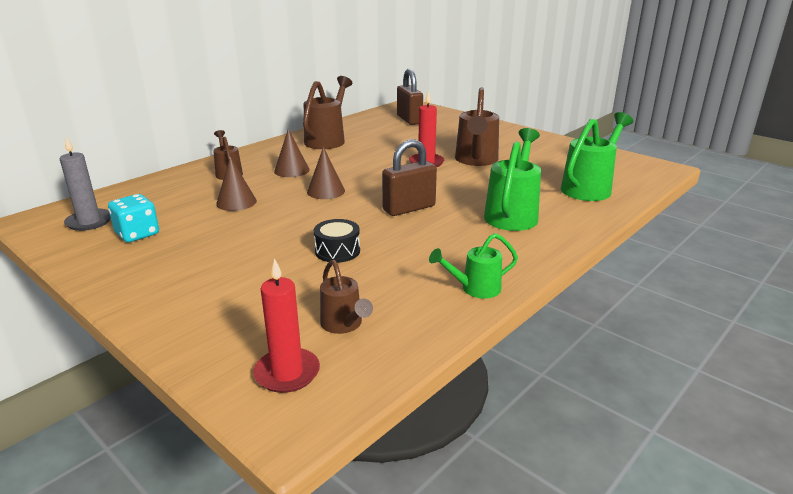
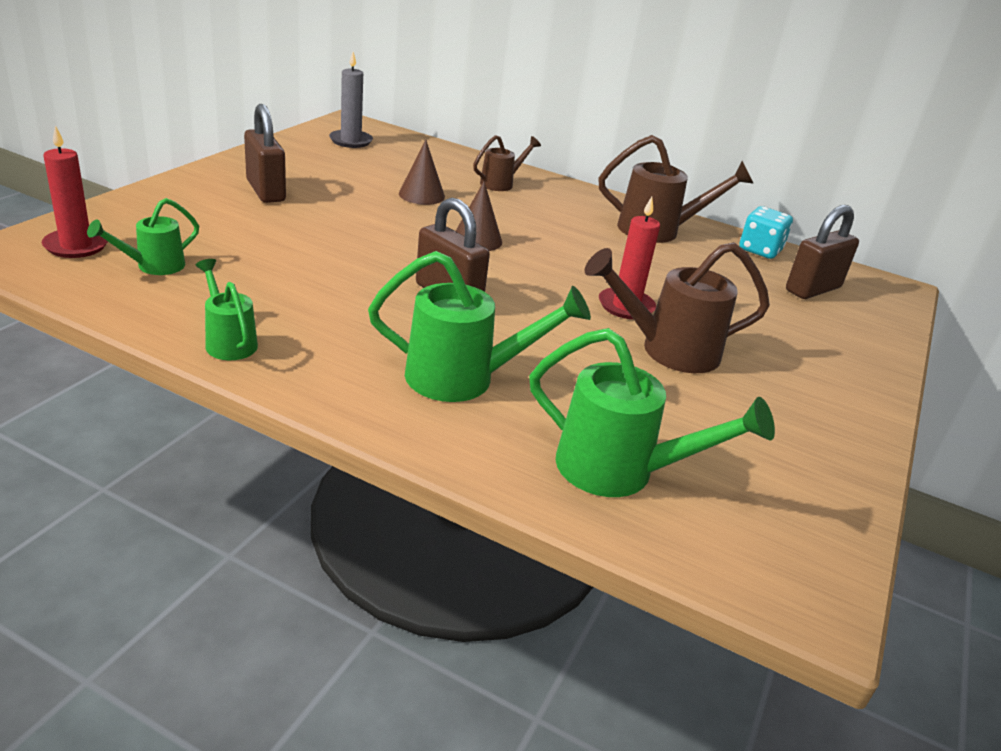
camera: 70 degrees right, 5 degrees up
(137, 234) = (331, 161): turquoise dice -> turquoise dice (760, 250)
(193, 268) = (265, 191): none -> brown padlock
(291, 170) = (531, 216): brown cone -> none
(337, 251) = (313, 255): black drum -> none
(344, 325) = (154, 266): brown watering can -> green watering can

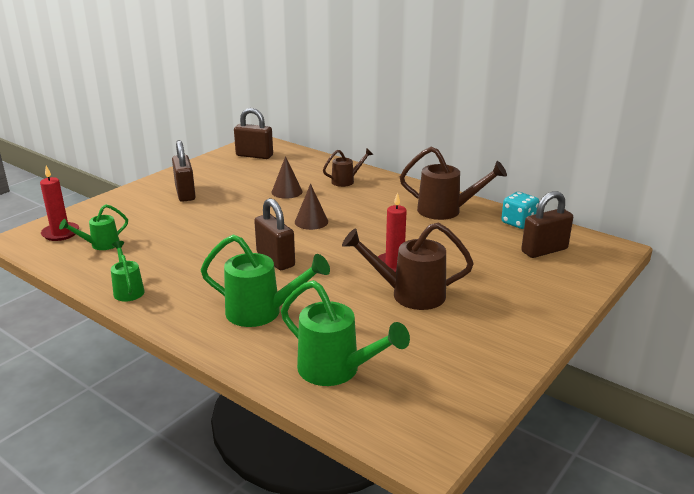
camera: 15 degrees right, 5 degrees down
(351, 141) = (254, 155): grey candle -> brown padlock

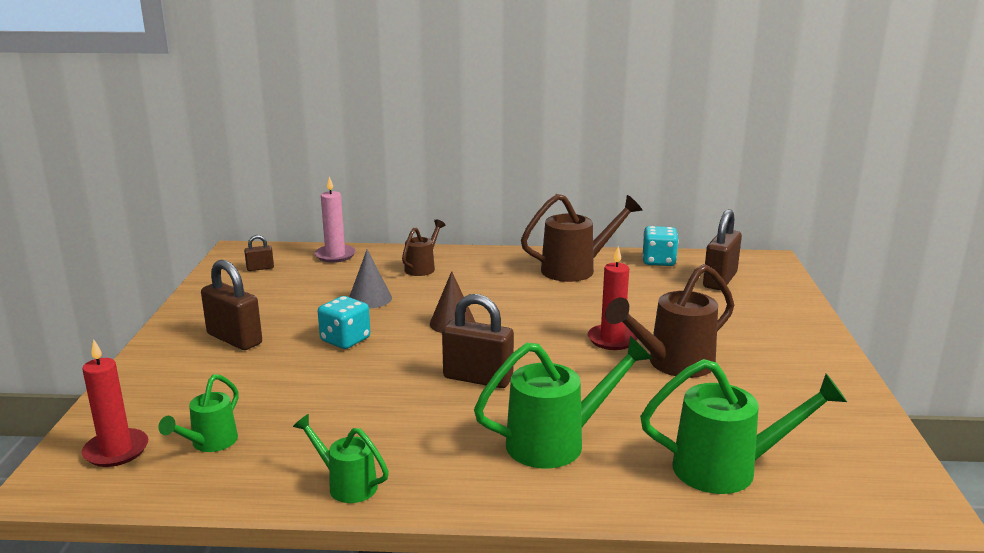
camera: 35 degrees left, 5 degrees down
(238, 212) = (345, 340): none -> turquoise dice
(254, 155) = (260, 268): brown padlock -> brown padlock, size x0.50
(287, 192) = (370, 298): brown cone -> grey cone
(306, 159) = (335, 255): none -> pink candle

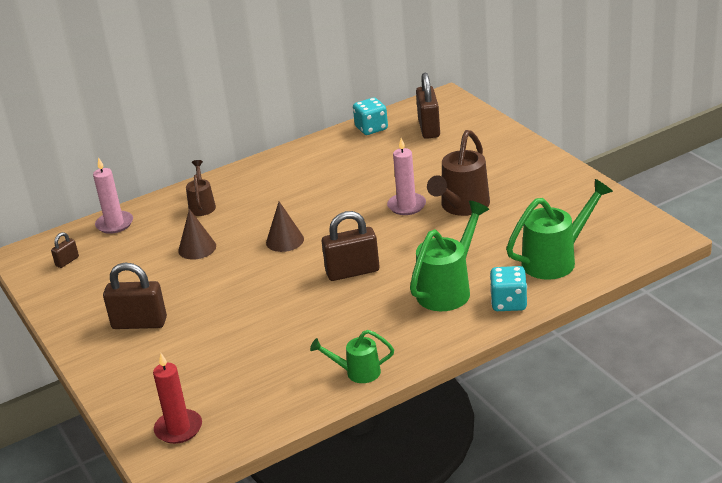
camera: 30 degrees left, 10 degrees up
(210, 443) = (235, 394): green watering can -> none
(345, 340) = (224, 287): turquoise dice -> turquoise dice (509, 303)
(370, 298) = (197, 248): grey cone -> brown cone
(576, 269) = (320, 159): brown watering can -> none
(612, 339) = (406, 206): red candle -> pink candle

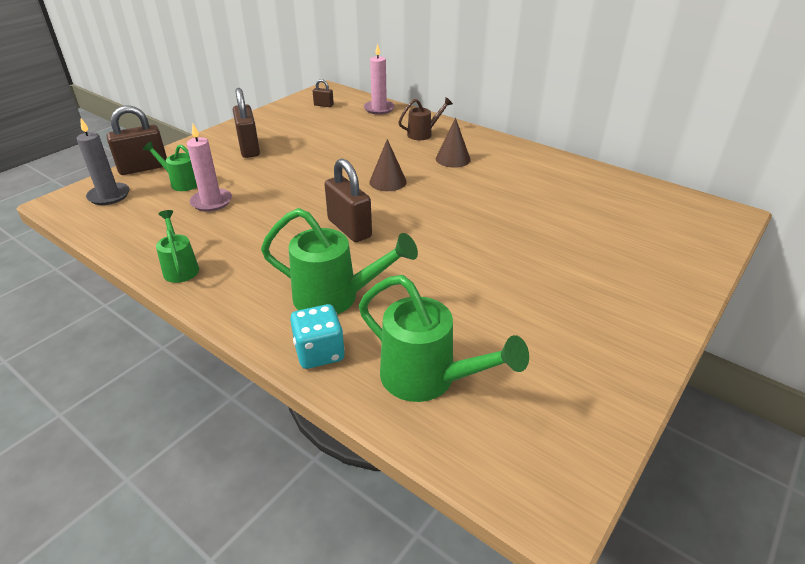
camera: 65 degrees right, 5 degrees up
(178, 429) = (109, 196): red candle -> grey candle
(187, 374) = (181, 183): none -> green watering can
(197, 248) = (359, 146): brown cone -> brown cone (453, 159)
(371, 128) = (617, 183): turquoise dice -> none
(406, 206) = (485, 235): pink candle -> pink candle (211, 202)
(429, 128) = (651, 217): brown padlock -> brown padlock (143, 168)
(462, 207) = (506, 274): brown watering can -> none

